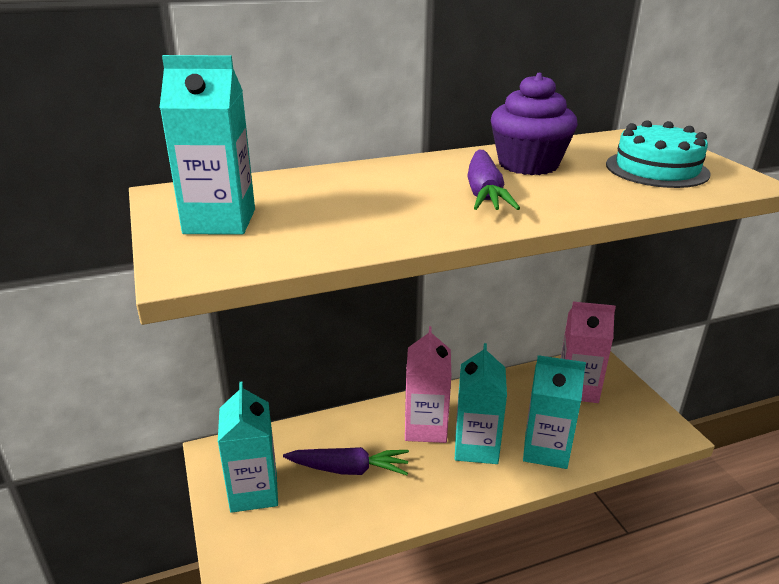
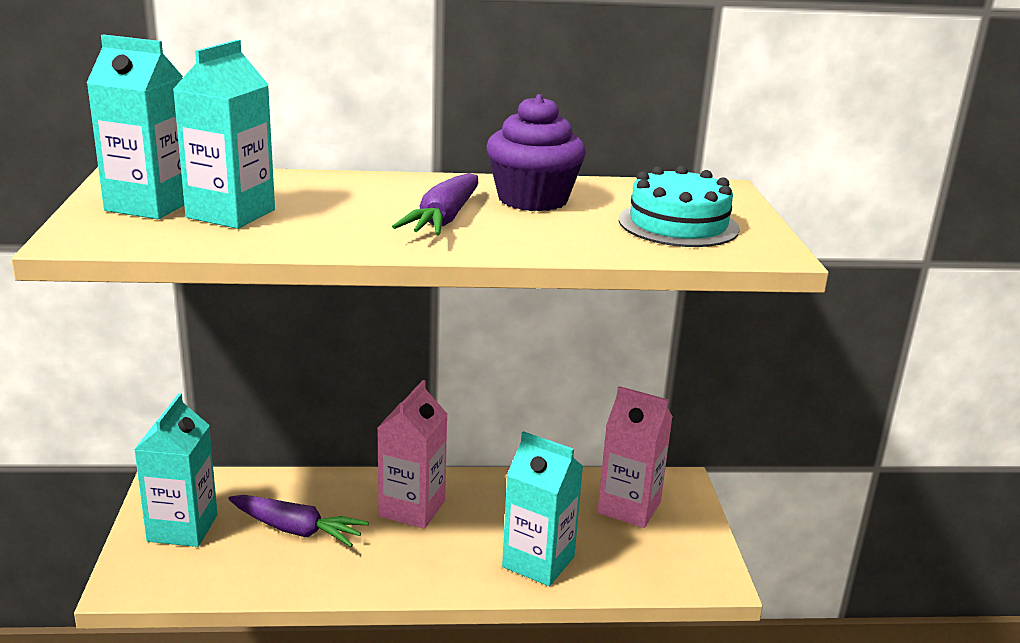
camera: 15 degrees right, 5 degrees down
(476, 447) = (457, 540): turquoise carton -> turquoise carton (231, 214)

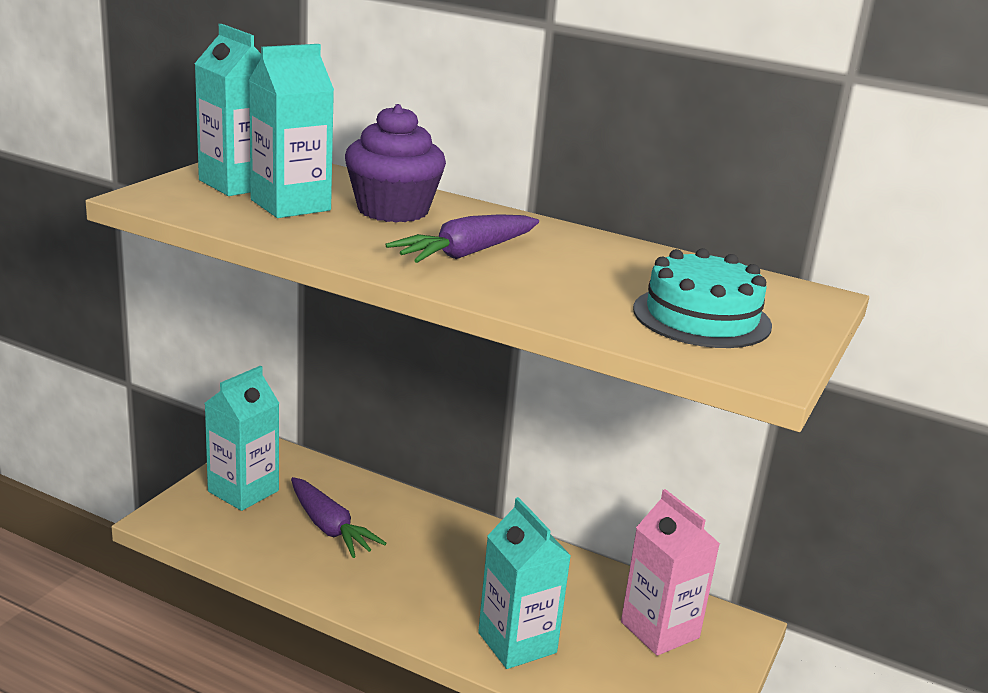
camera: 30 degrees right, 0 degrees up
(412, 508) = (444, 548): pink carton -> none
(533, 199) = (583, 257): purple cupcake -> purple cupcake (393, 210)

